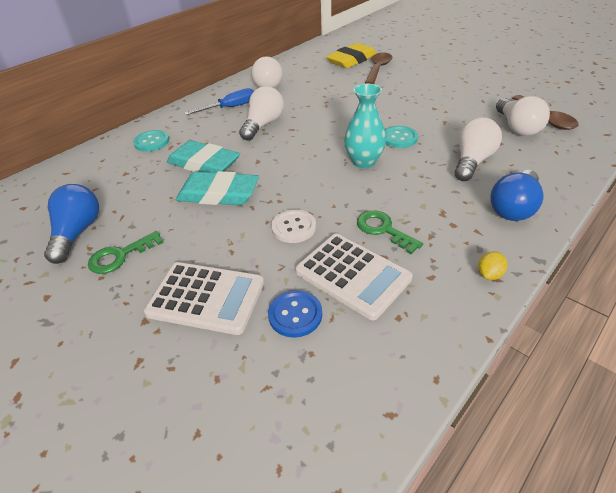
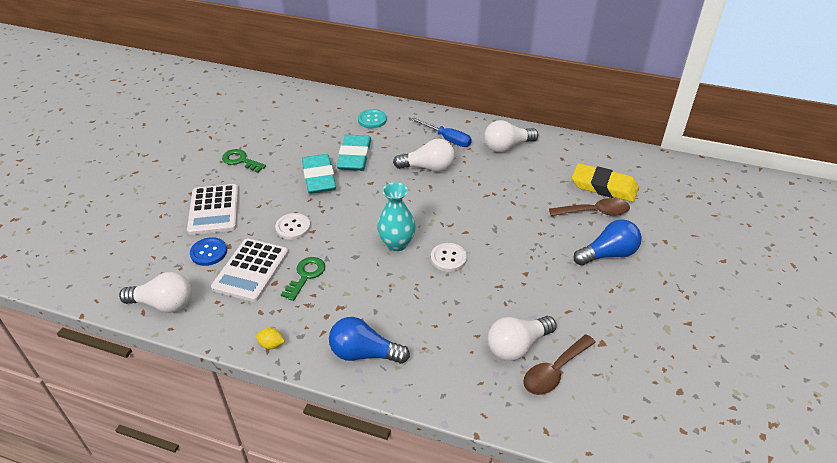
camera: 65 degrees right, 0 degrees up
(77, 233) = (257, 134): blue light bulb -> blue light bulb (608, 254)
(399, 138) = (448, 258): turquoise button -> white button
(472, 161) = (430, 316): white light bulb -> white light bulb (164, 304)

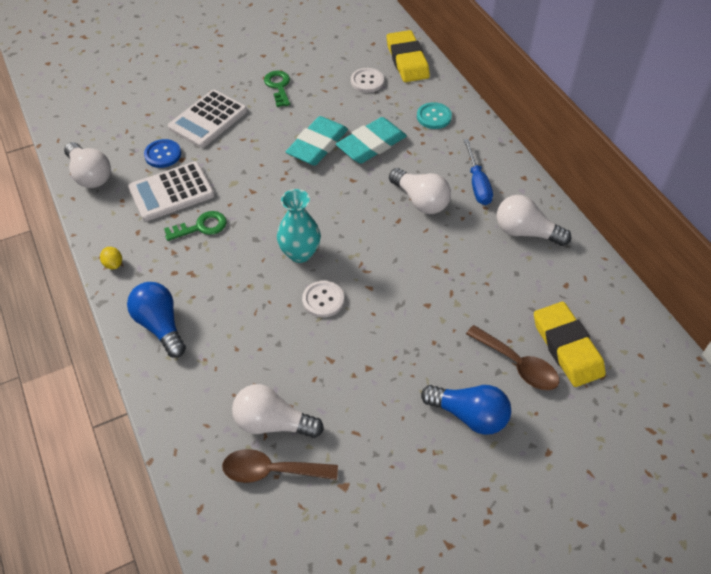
camera: 45 degrees right, 10 degrees up
(293, 227) = (243, 177): white button -> white button (367, 81)
(311, 99) = (407, 60): none -> yellow eraser

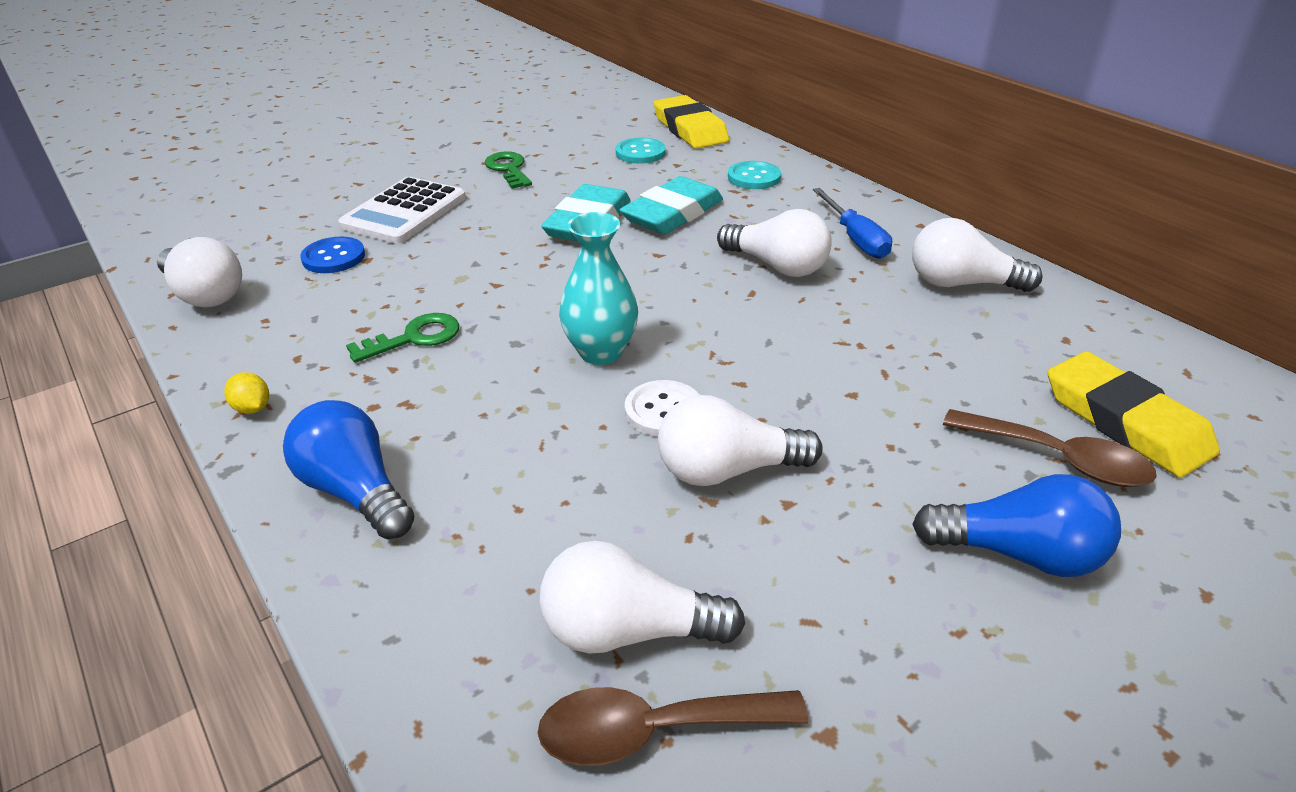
camera: 10 degrees left, 15 degrees down
(171, 192) = (354, 300): white calculator -> none
(344, 343) = (727, 470): none -> white light bulb
(367, 81) = (640, 153): white button -> turquoise button

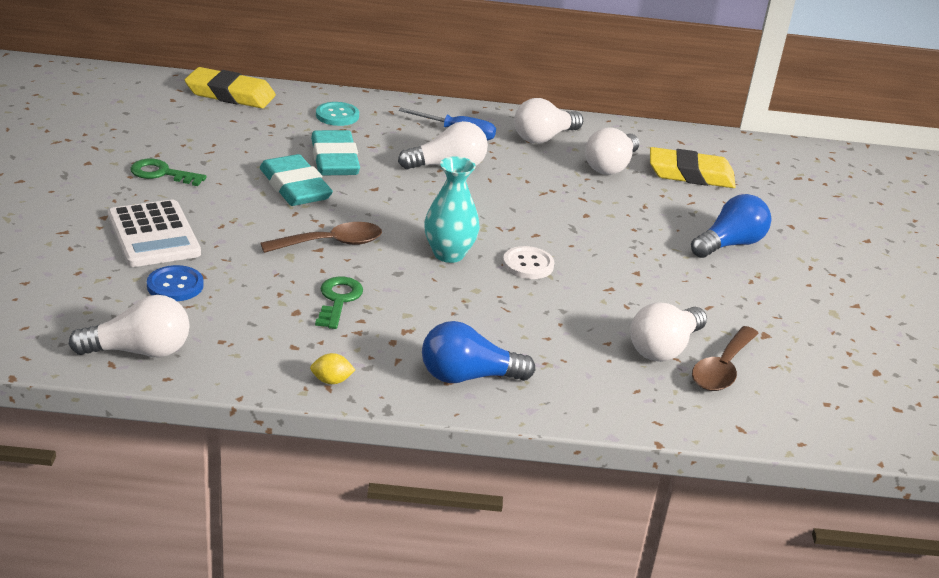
camera: 55 degrees left, 5 degrees down
(640, 153) = (231, 125): turquoise button -> none
(727, 470) = (596, 273): white light bulb -> white light bulb (610, 166)
(1059, 459) = (692, 202): brown spoon -> brown spoon (331, 243)

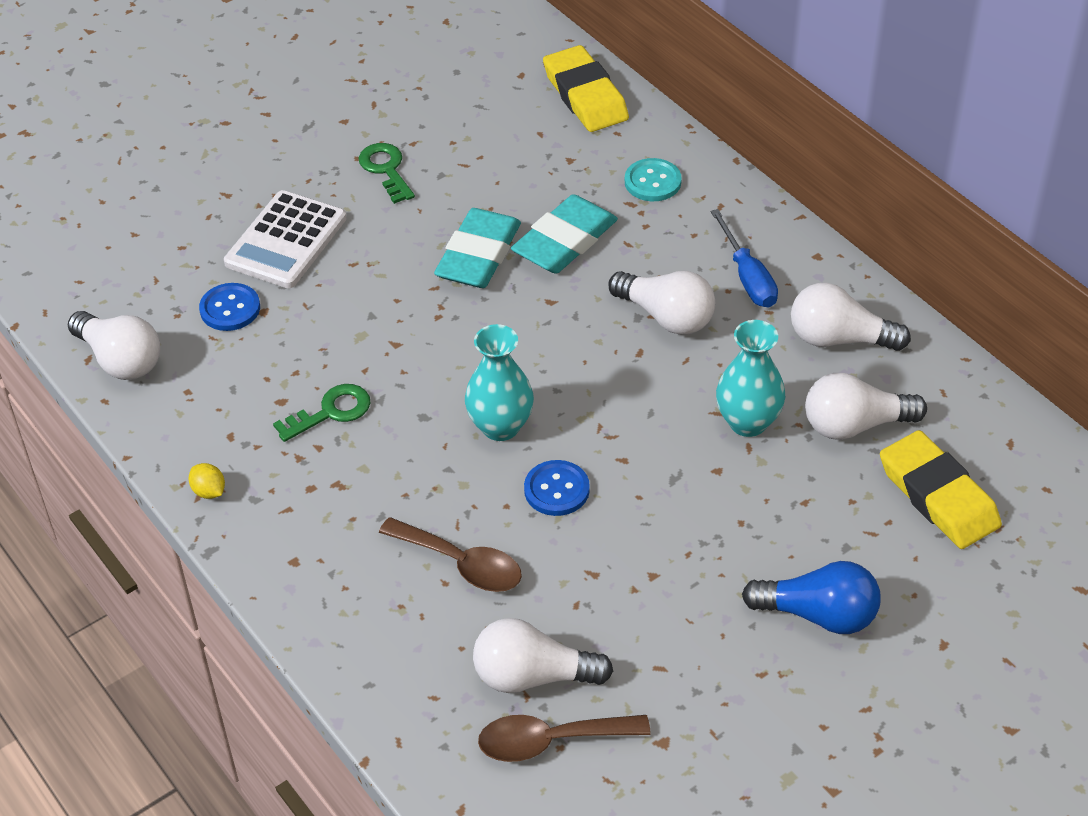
camera: 55 degrees right, 15 degrees up
(331, 243) = (415, 344): brown spoon -> brown spoon (462, 564)
(468, 376) = (316, 569): blue light bulb -> none
(528, 264) = (556, 490): white button -> blue button
(564, 189) = (748, 422): none -> turquoise vase

